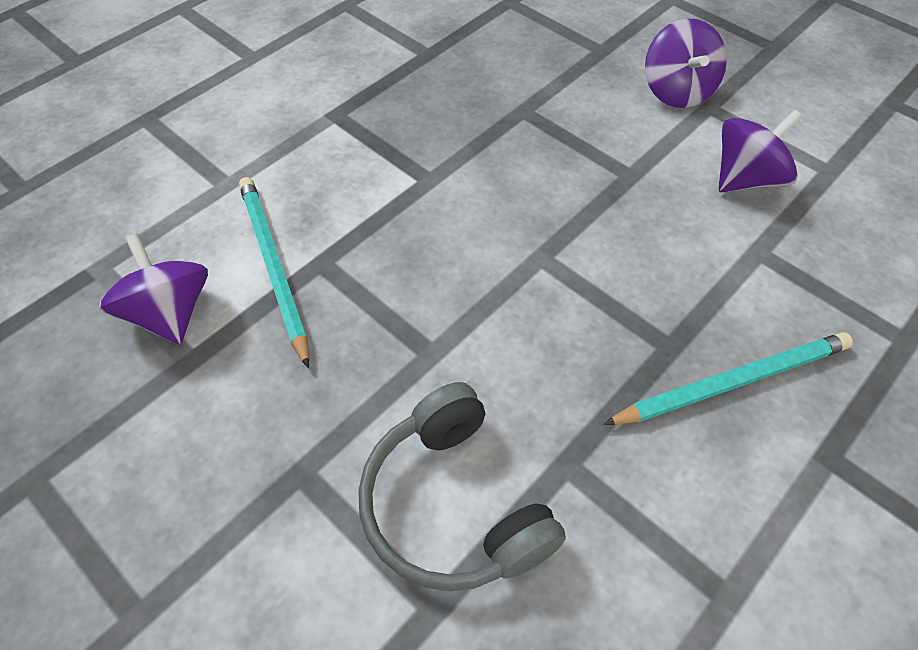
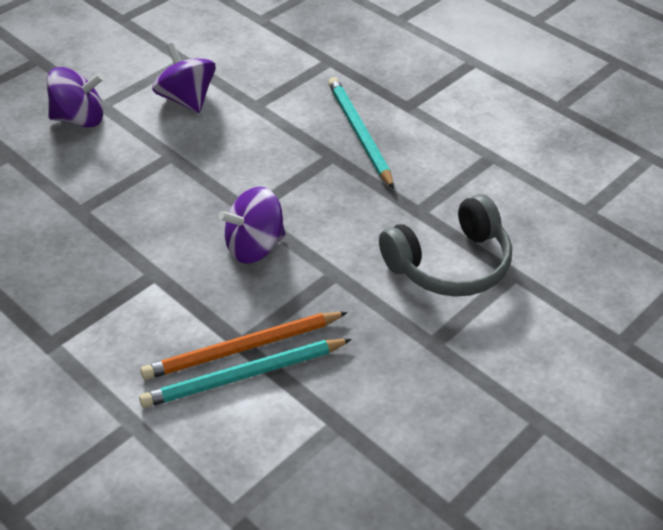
camera: 90 degrees left, 10 degrees down
(170, 313) = (290, 445): purple spinning top -> purple spinning top (254, 247)
(313, 263) = (242, 348): none -> orange pencil

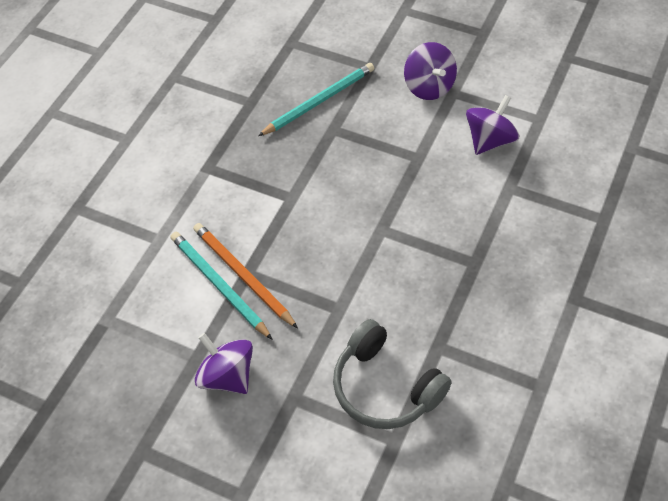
camera: 75 degrees right, 10 degrees up
(254, 247) = (344, 246): purple spinning top -> purple spinning top (227, 376)
(359, 133) = (515, 273): turquoise pencil -> turquoise pencil (319, 101)

